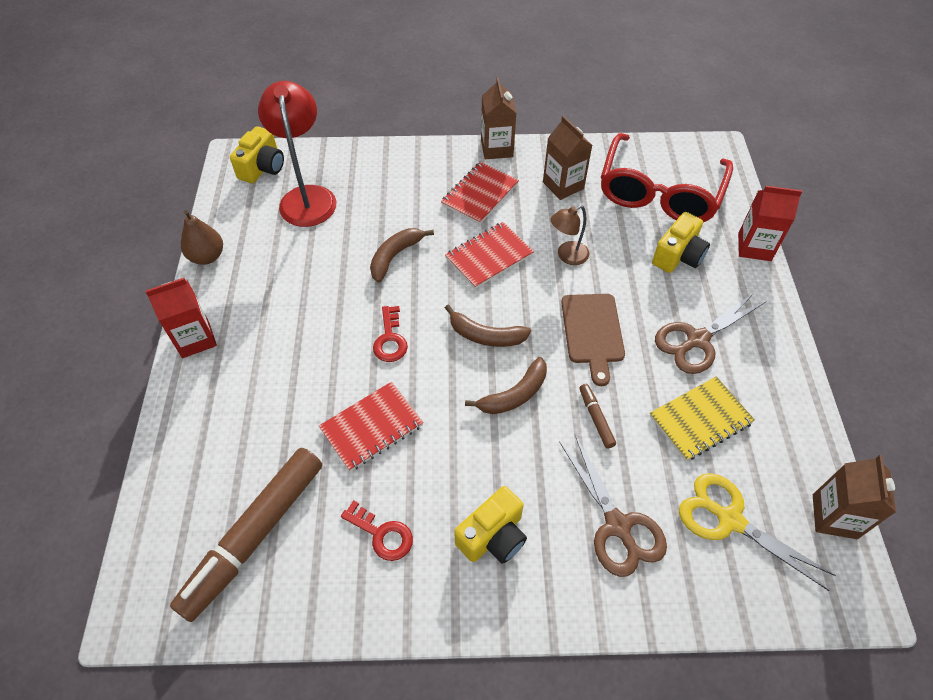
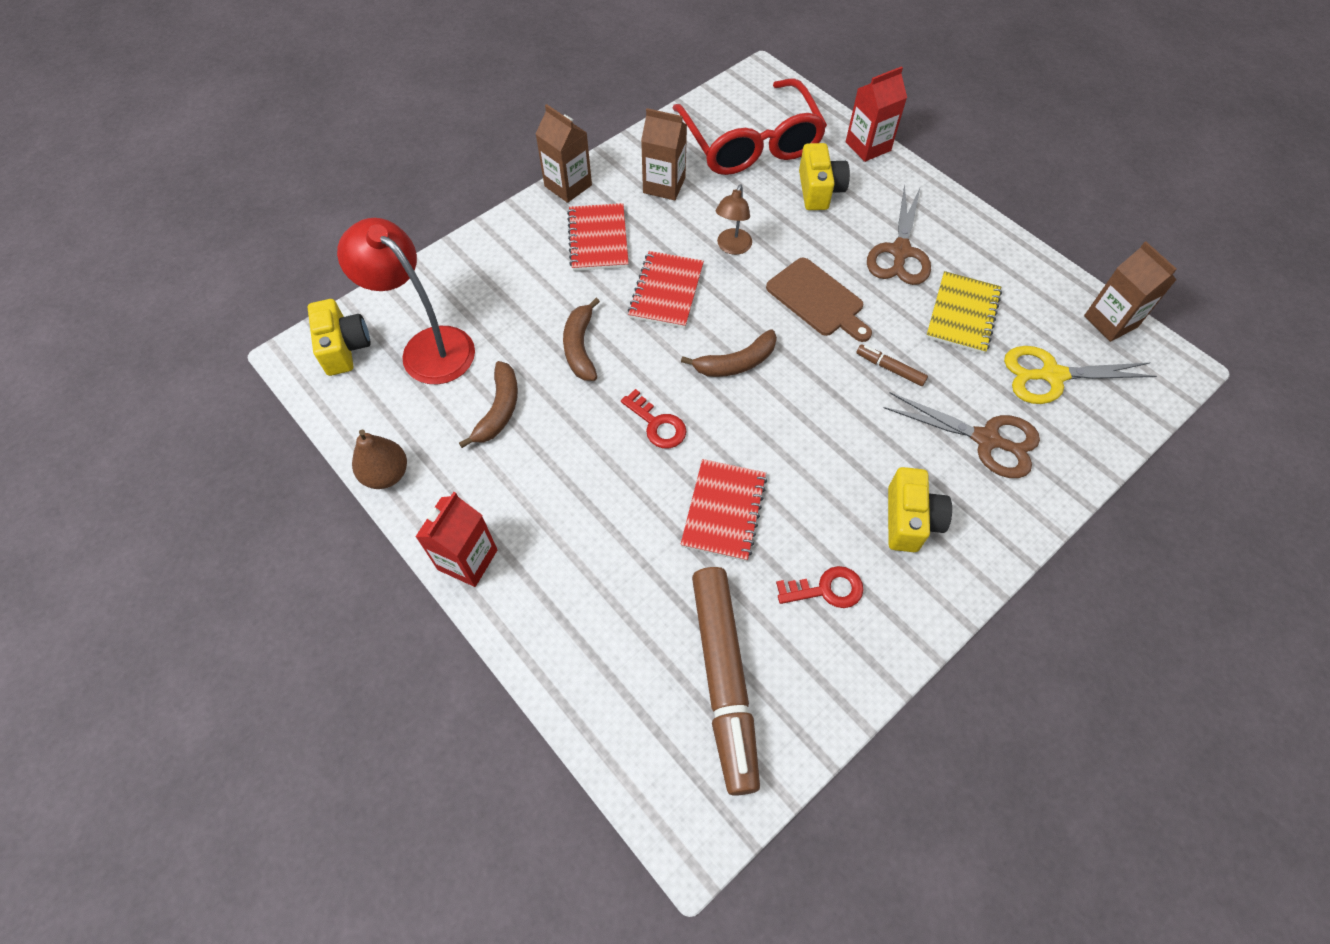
camera: 40 degrees left, 5 degrees up
(514, 395) = (810, 396): brown banana -> brown banana (499, 410)

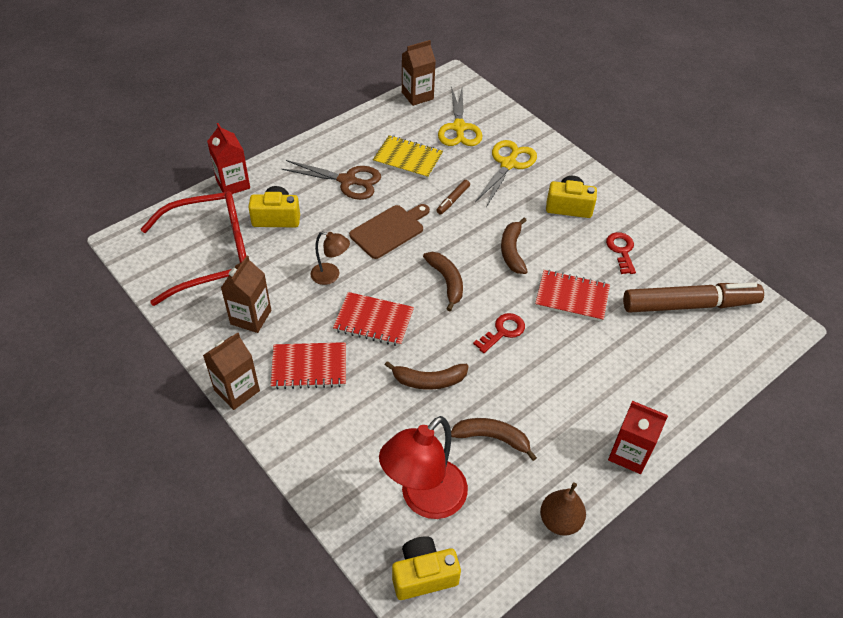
camera: 90 degrees left, 10 degrees down
(802, 439) = (512, 251): none -> brown banana
(986, 440) = (508, 164): brown scissors -> yellow scissors

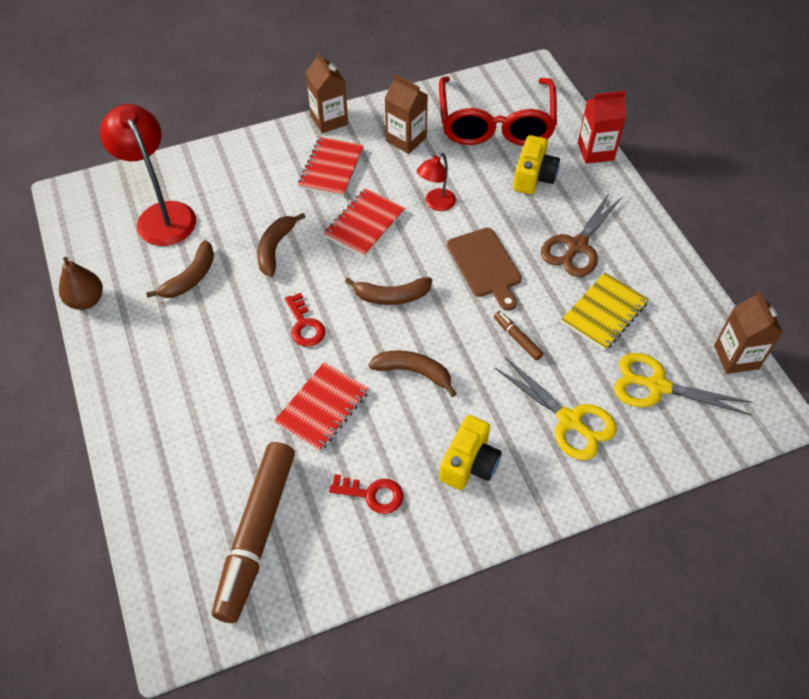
camera: 110 degrees right, 5 degrees up
(331, 276) = (436, 204): brown lamp -> red lamp
(423, 575) = (101, 198): yellow camera -> none
(629, 453) = (113, 381): red carton -> none

